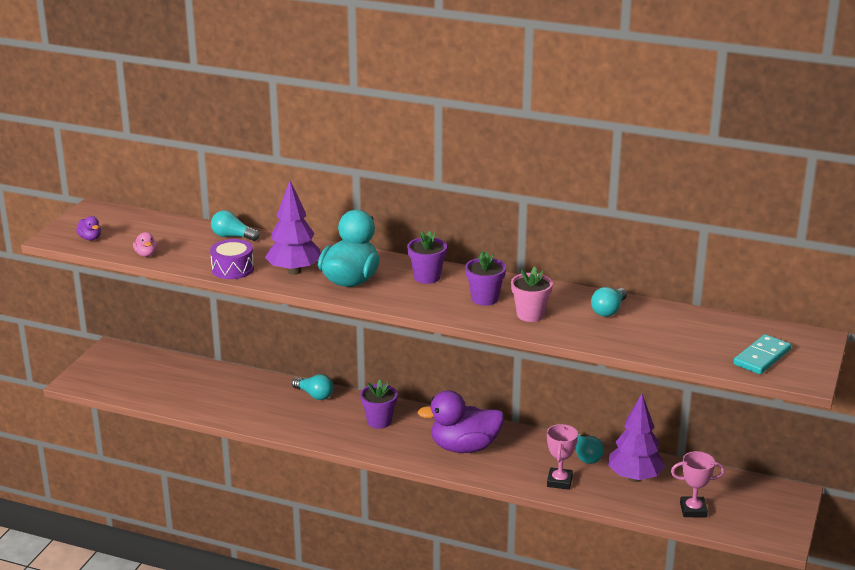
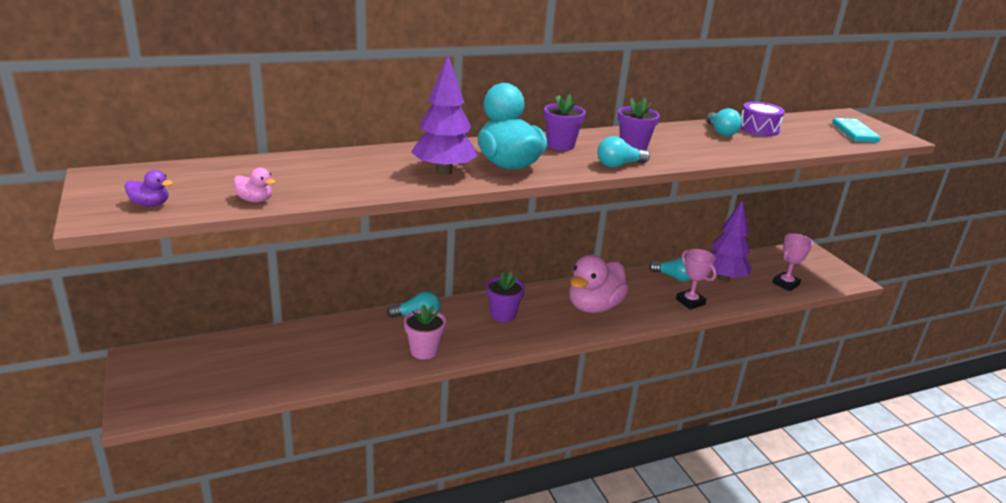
camera: 45 degrees left, 0 degrees up
(232, 236) = (323, 160): turquoise light bulb -> turquoise light bulb (619, 165)
(232, 269) = (380, 186): purple drum -> purple drum (759, 129)
(464, 447) = (594, 306): purple duck -> pink duck
(530, 315) = (685, 149): pink flower pot -> pink flower pot (424, 351)

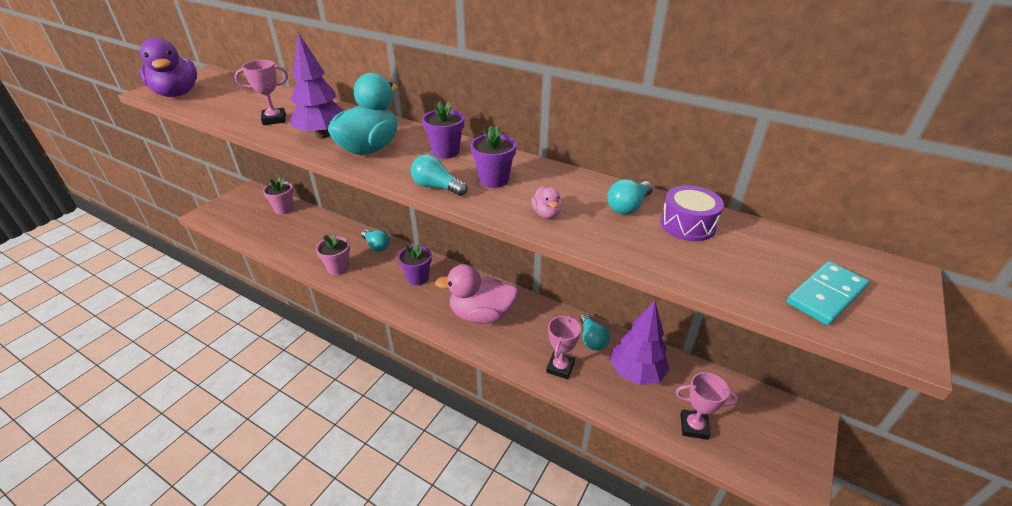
camera: 55 degrees right, 10 degrees up
(150, 204) = (177, 94): purple duck -> purple duck, size x2.42
(239, 347) = (284, 209): none -> pink flower pot
(255, 200) = (208, 110): pink duck -> pink duck (546, 214)
(358, 179) = (274, 119): none -> pink trophy

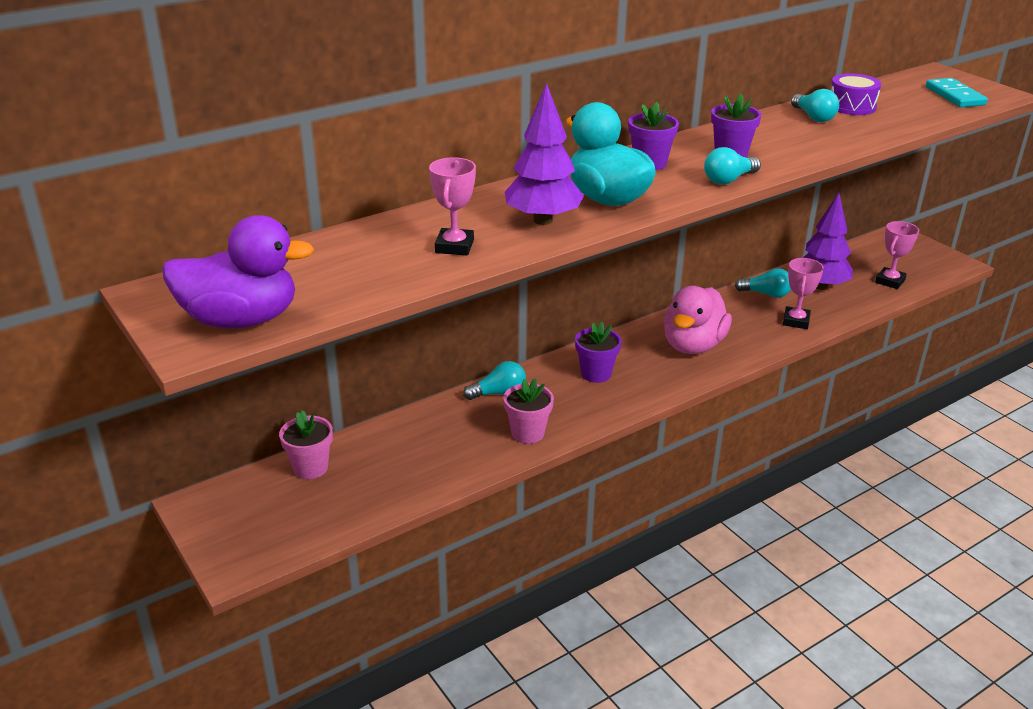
camera: 65 degrees left, 5 degrees down
(546, 214) = (808, 146): pink duck -> none
(560, 367) = (796, 321): pink trophy -> pink trophy turned 60 degrees clockwise

